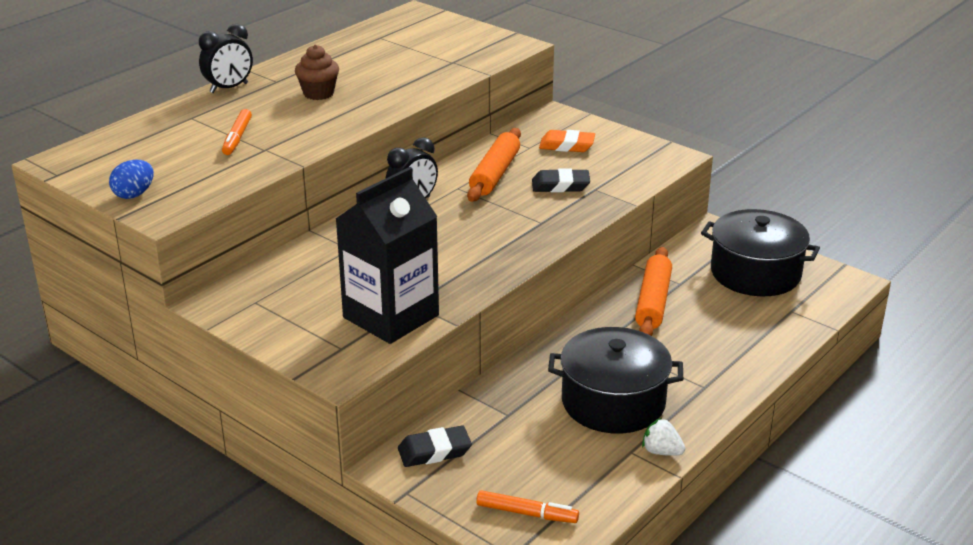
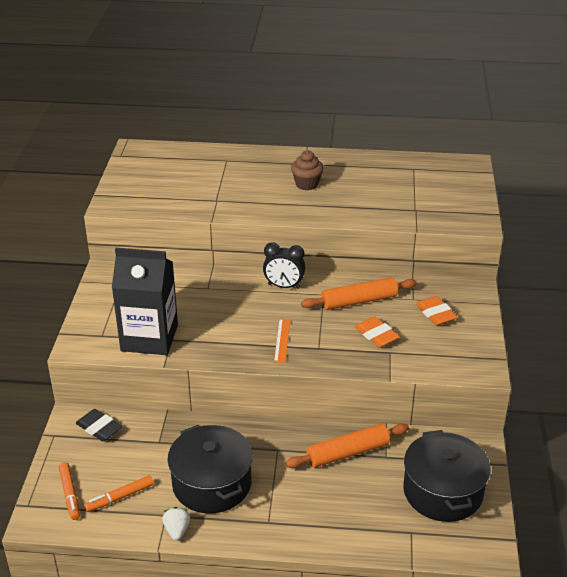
camera: 55 degrees right, 5 degrees up
(134, 194) = (123, 187): blue egg -> none
(229, 88) = (276, 154): black clock -> none
(237, 137) = (220, 185): orange marker -> orange marker (120, 497)
(503, 237) = (282, 340): none -> orange ruler
(560, 185) = (376, 335): black eraser -> orange eraser

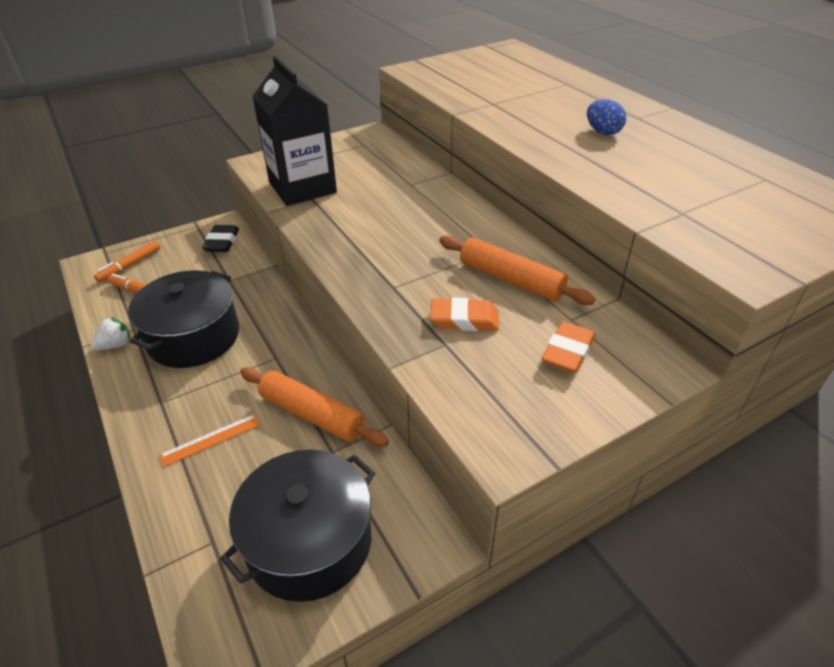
camera: 55 degrees right, 5 degrees up
(282, 340) = (379, 258): orange ruler -> orange ruler (211, 439)
(284, 286) = (470, 222): black clock -> none
(307, 184) = (602, 132): brown cupcake -> blue egg
(376, 335) = (464, 319): orange eraser -> orange eraser turned 75 degrees clockwise

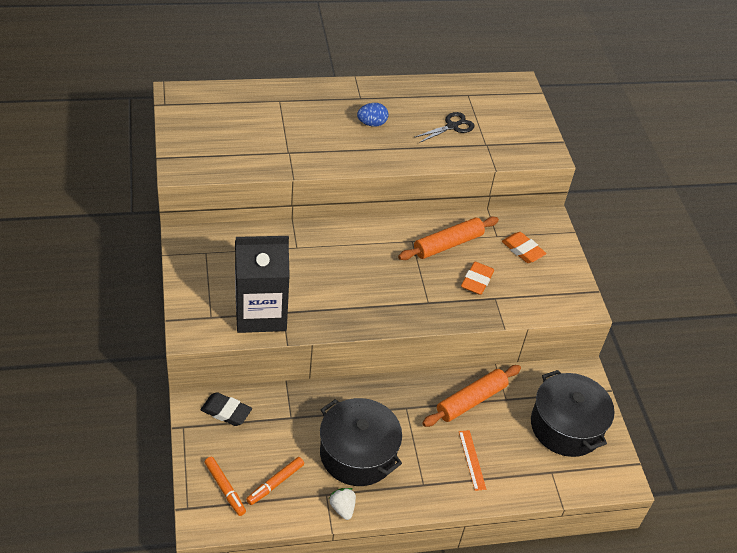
camera: 75 degrees left, 5 degrees up
(679, 180) = (452, 126): none -> black scissors

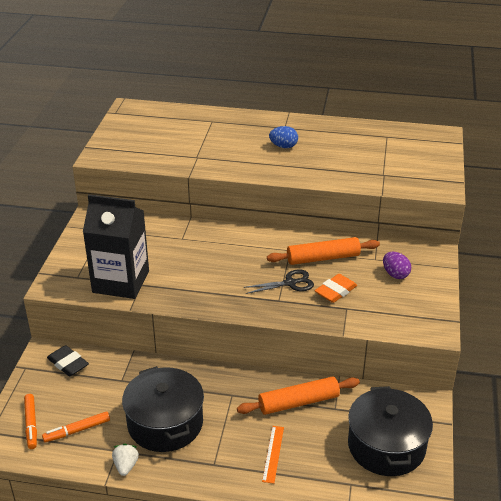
camera: 25 degrees right, 10 degrees down
(452, 126) = (358, 157): black scissors -> black scissors (290, 283)
(522, 250) = (395, 274): orange eraser -> purple egg

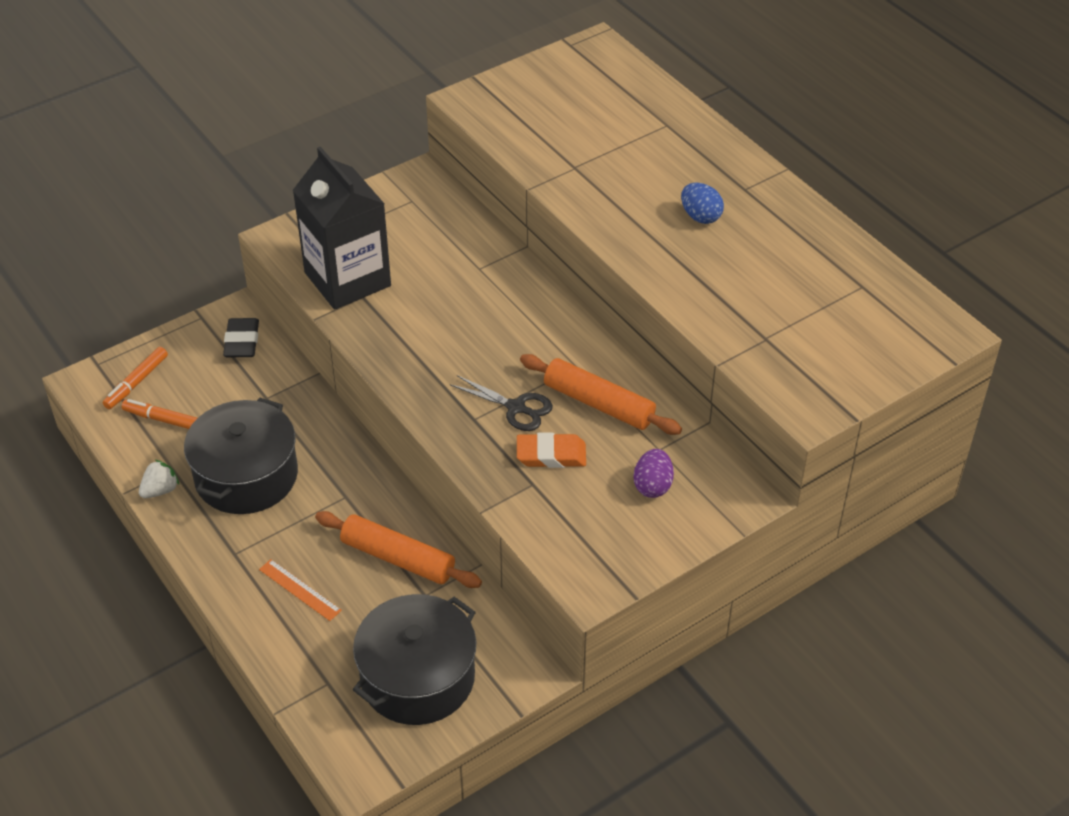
camera: 45 degrees right, 10 degrees up
(273, 454) = (299, 590): orange ruler -> orange ruler turned 75 degrees clockwise

